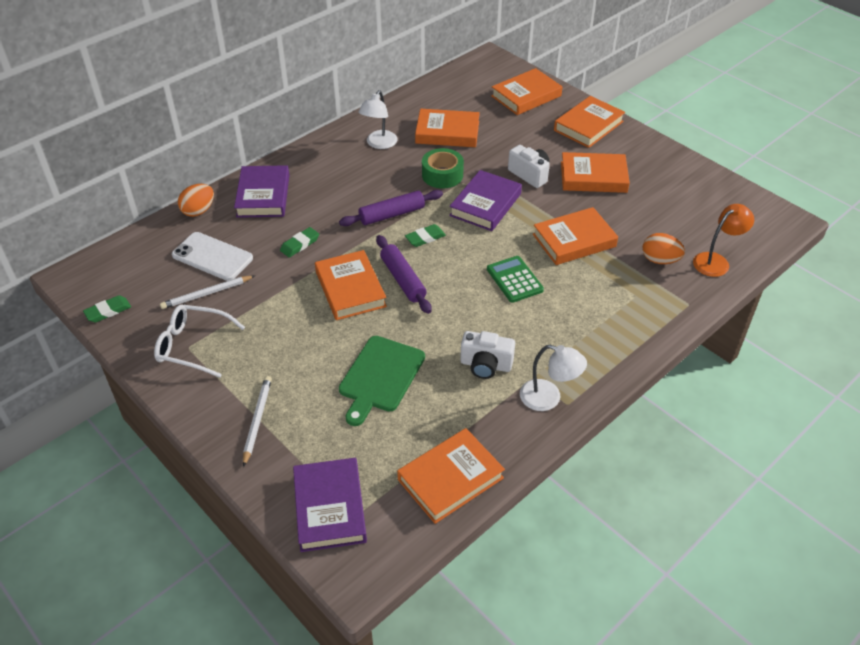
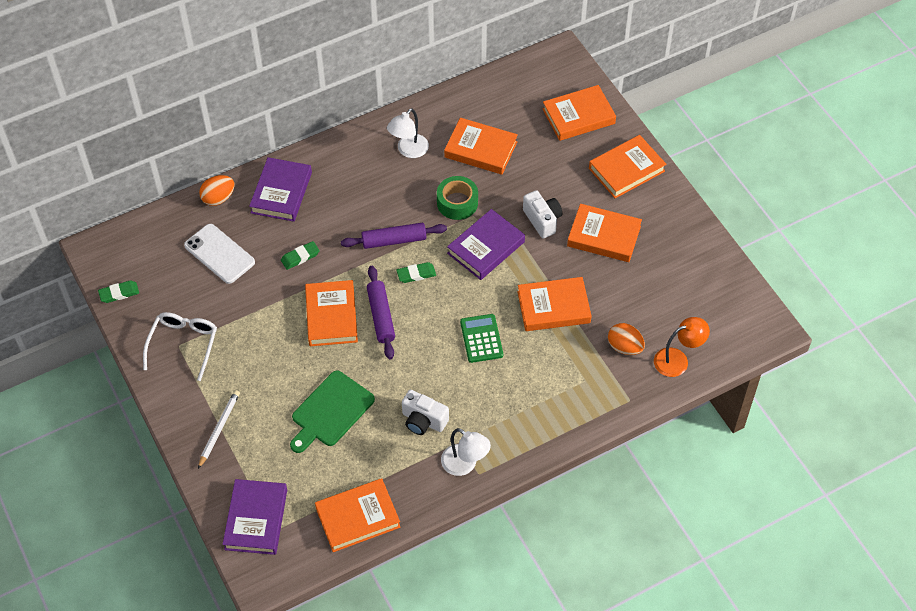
camera: 15 degrees right, 10 degrees up
(193, 346) = (183, 345): white glasses -> white glasses turned 75 degrees clockwise
(207, 294) = (206, 293): white pencil -> none

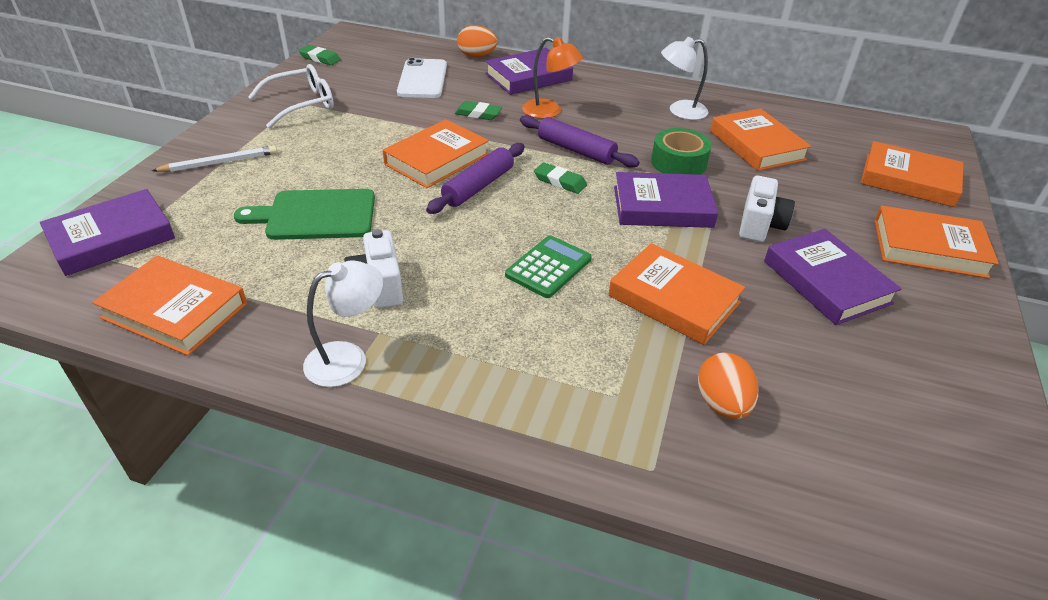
camera: 45 degrees right, 15 degrees down
(465, 465) = (348, 358): white lamp -> white lamp turned 120 degrees counterclockwise
(604, 236) = (826, 282): orange book -> purple book
(677, 360) = (792, 482): orange lamp -> orange lamp (549, 111)

